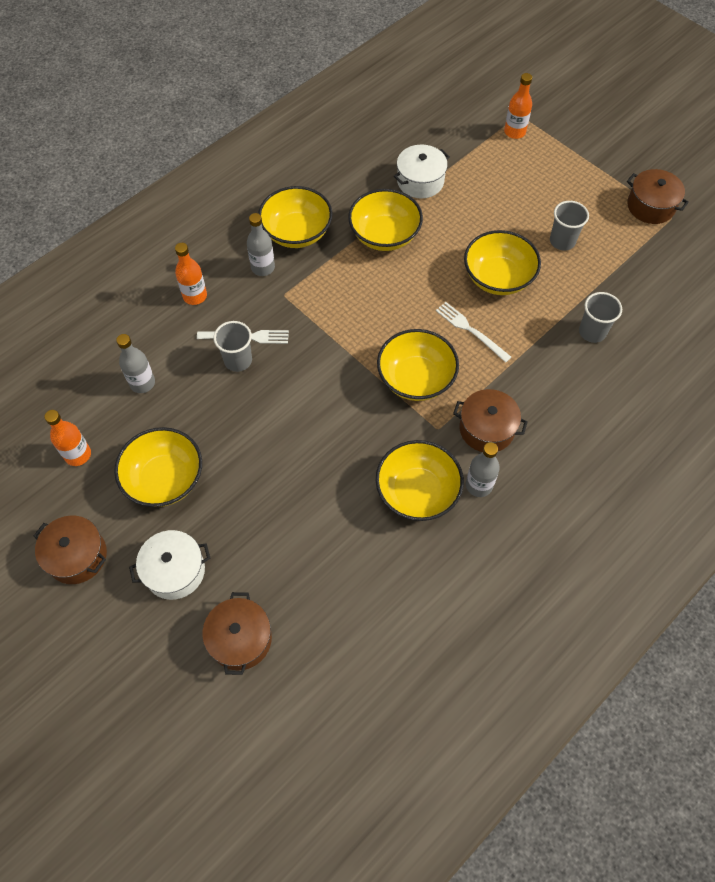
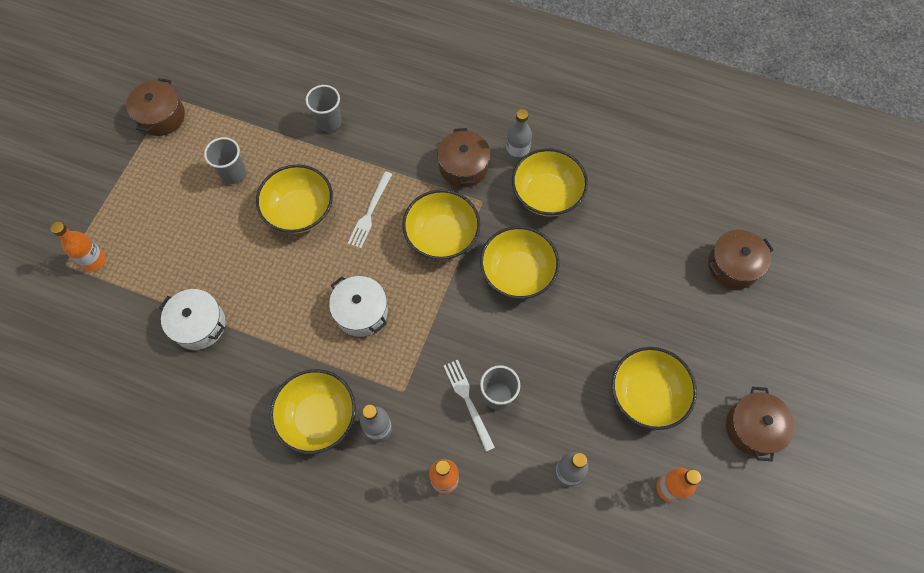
camera: 115 degrees left, 5 degrees up
(175, 571) = (715, 341): white pot -> white pot (361, 312)
(384, 235) = (287, 329): yellow bowl -> yellow bowl (517, 273)

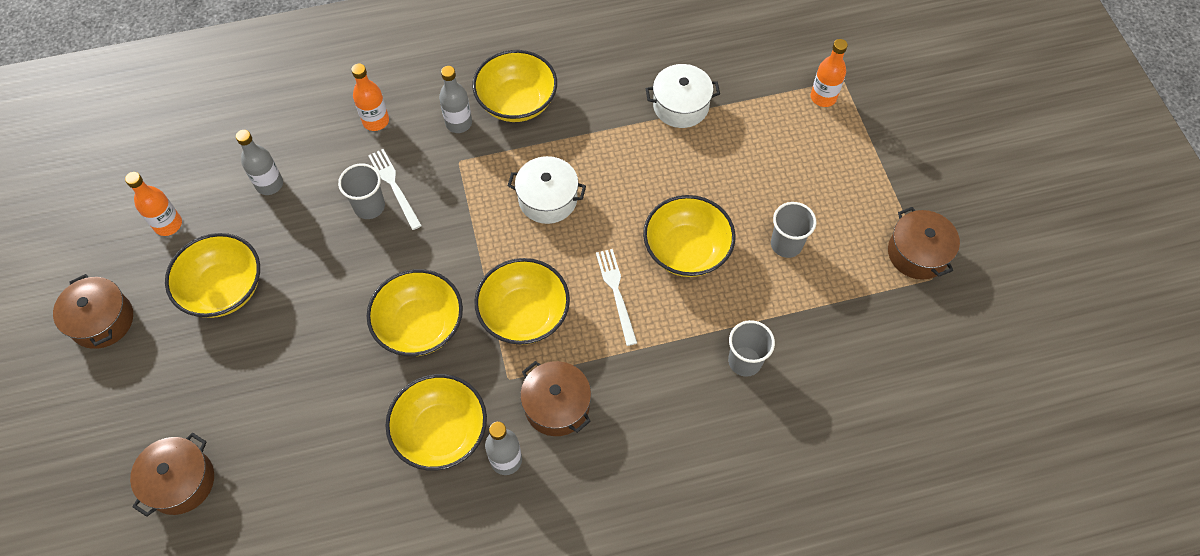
camera: 145 degrees right, 5 degrees down
(468, 401) = (394, 186): white fork -> white fork turned 150 degrees counterclockwise

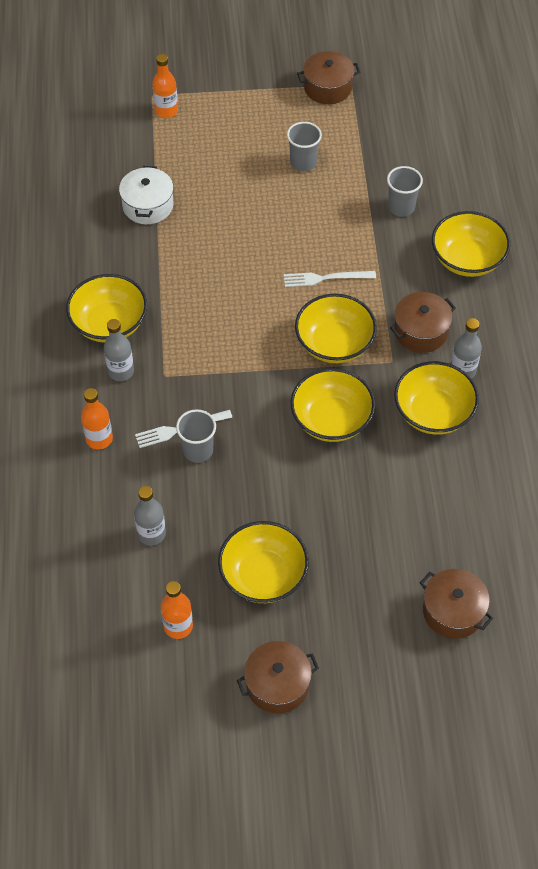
camera: 80 degrees left, 5 degrees down
(548, 199) = (222, 313): white pot -> none
(686, 250) = (295, 226): yellow bowl -> yellow bowl (467, 259)

